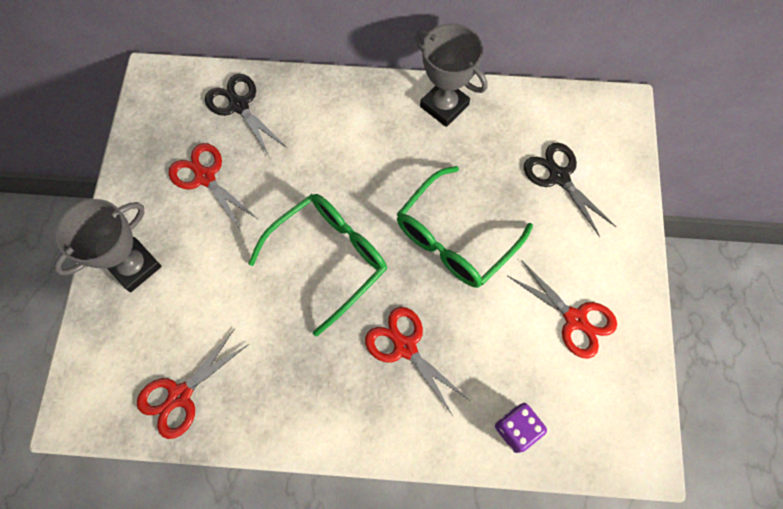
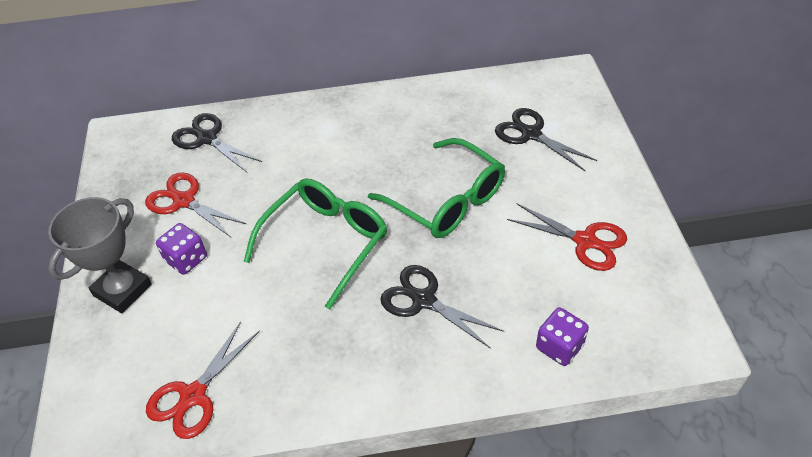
camera: 10 degrees left, 20 degrees down
(197, 246) = (186, 259): none -> purple dice
(405, 347) = (423, 300): red scissors -> black scissors
(444, 106) = (406, 102): grey trophy -> none
(455, 238) = (447, 200): green glasses -> green glasses turned 75 degrees counterclockwise

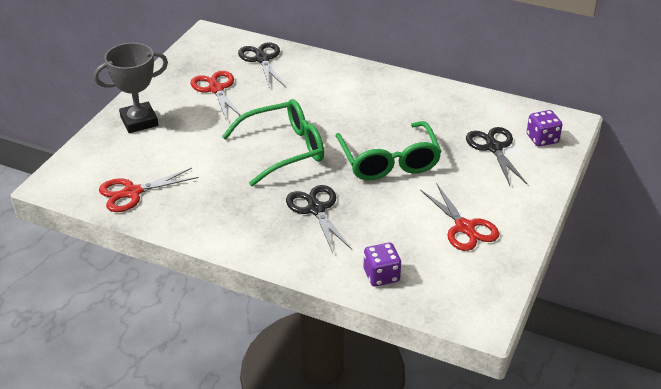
camera: 30 degrees right, 10 degrees down
(186, 259) = (189, 121): purple dice -> purple dice (542, 139)

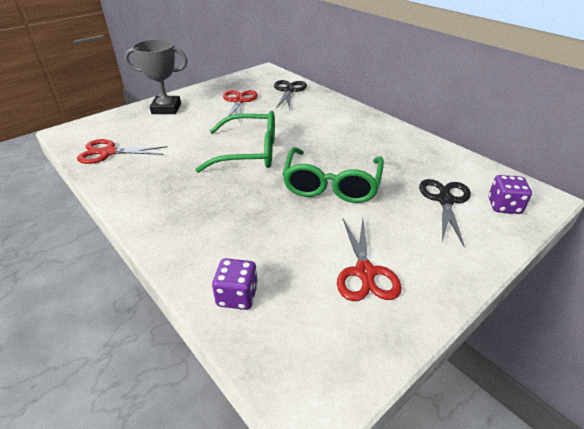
camera: 25 degrees right, 0 degrees up
(316, 209) = (232, 207): black scissors -> none

